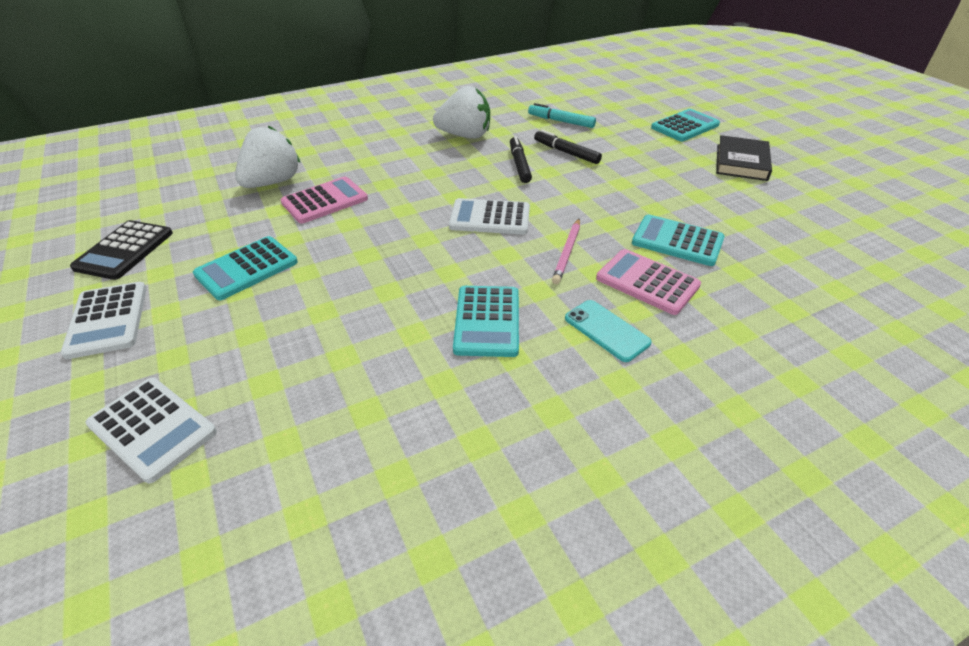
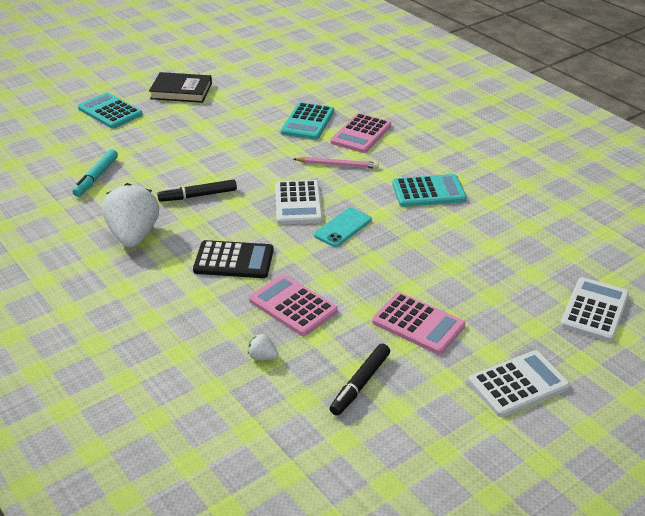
camera: 100 degrees left, 5 degrees down
(124, 250) = (423, 424): black calculator -> black calculator (234, 260)
(246, 268) = (418, 324): turquoise calculator -> pink calculator
(272, 182) = (262, 357): white strawberry -> white strawberry, size x0.41
(566, 152) = (170, 171): black marker -> black marker (360, 384)
(606, 330) = (416, 148): turquoise phone -> turquoise phone (343, 227)

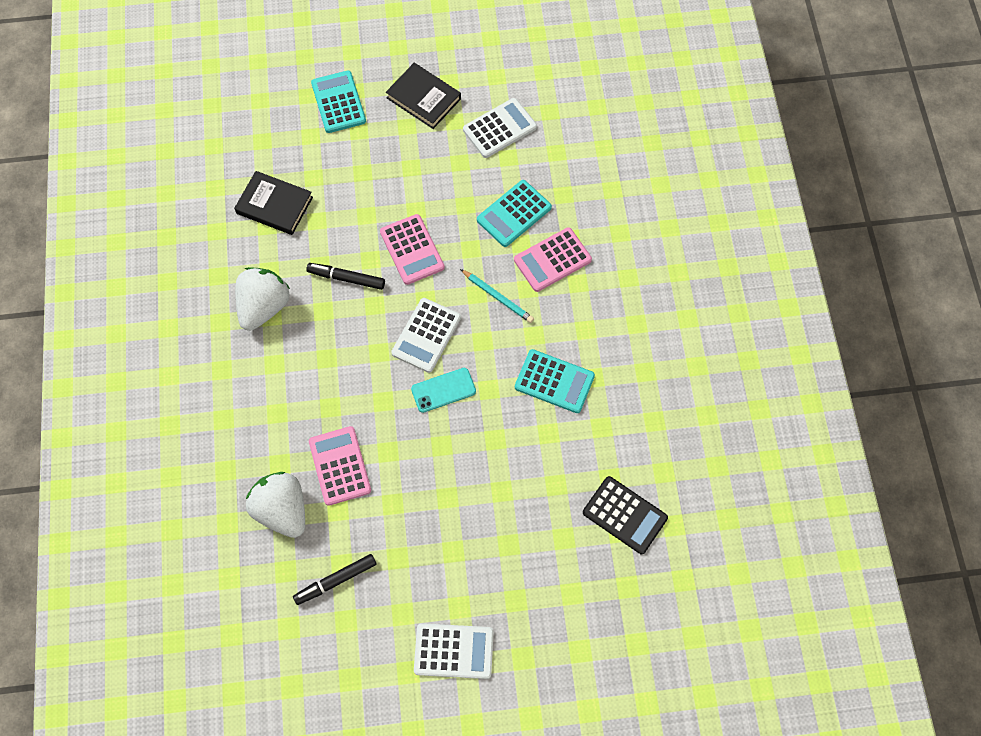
camera: 30 degrees right, 30 degrees up
(96, 177) = (274, 205): turquoise marker -> black book
(234, 260) = (326, 384): black calculator -> black calculator (624, 515)
(262, 357) = (282, 510): white strawberry -> white strawberry, size x2.46
(337, 165) = (498, 297): pink pencil -> turquoise pencil
(418, 324) = (424, 543): pink calculator -> pink calculator (412, 250)
(594, 310) = (581, 610): white calculator -> white calculator (500, 128)

